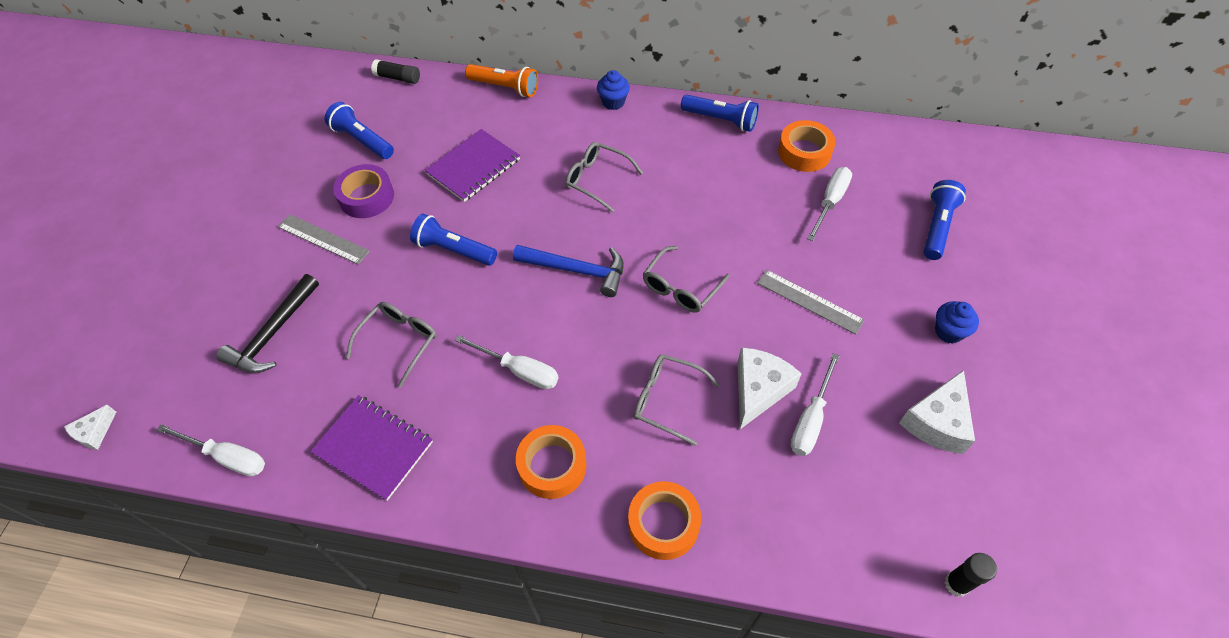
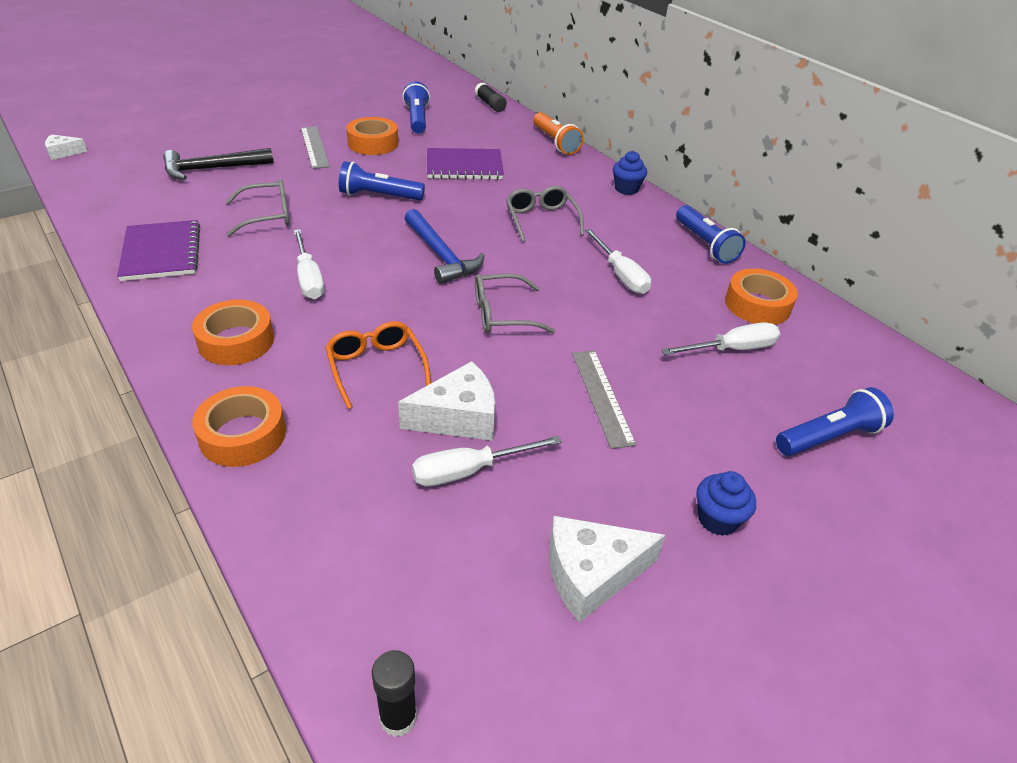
camera: 40 degrees right, 15 degrees down
(227, 457) = (92, 203): white screwdriver -> white screwdriver (620, 275)
(366, 197) = (373, 143): purple tape -> orange tape
(454, 250) = (379, 196): blue flashlight -> blue flashlight turned 60 degrees counterclockwise
(667, 400) = (376, 368): grey glasses -> orange glasses

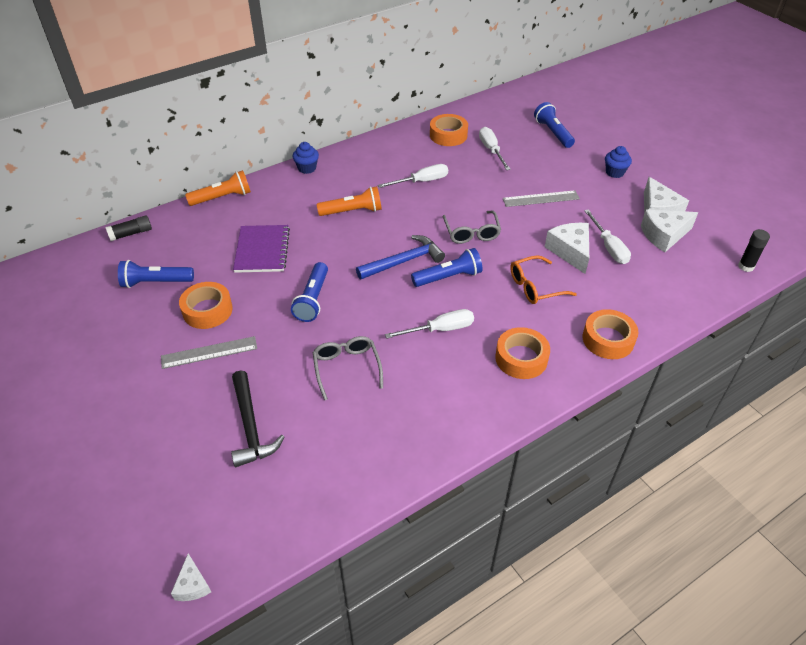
camera: 85 degrees left, 5 degrees up
(161, 252) = (410, 430): purple notebook -> none
(508, 569) = (664, 235): none -> white cheese
(541, 220) = (352, 211): grey glasses -> orange flashlight
(705, 244) = (383, 144): blue flashlight -> blue flashlight (448, 277)

